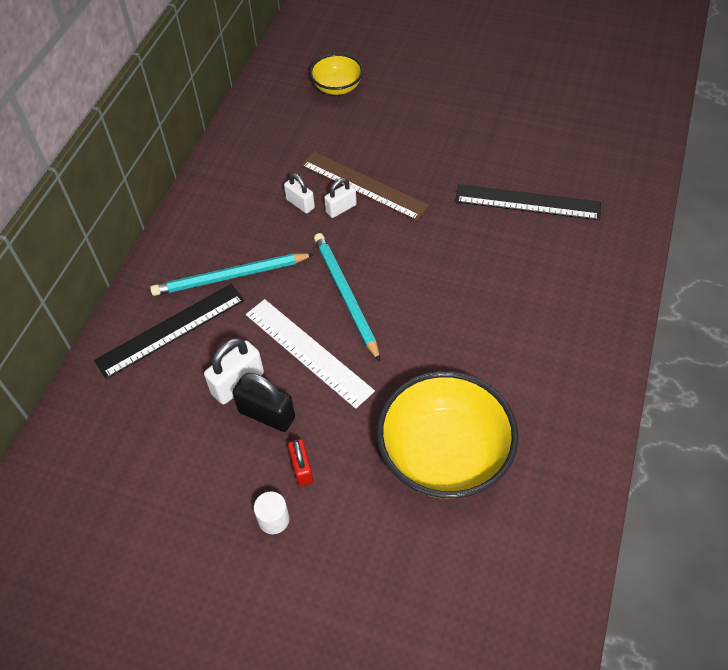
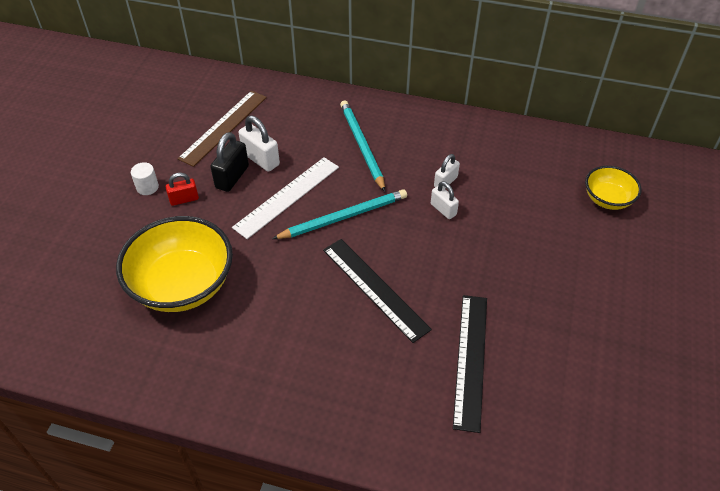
camera: 85 degrees right, 5 degrees down
(171, 330) = (310, 119): black ruler -> black ruler (375, 288)
(363, 186) = (474, 224): brown ruler -> brown ruler (223, 127)

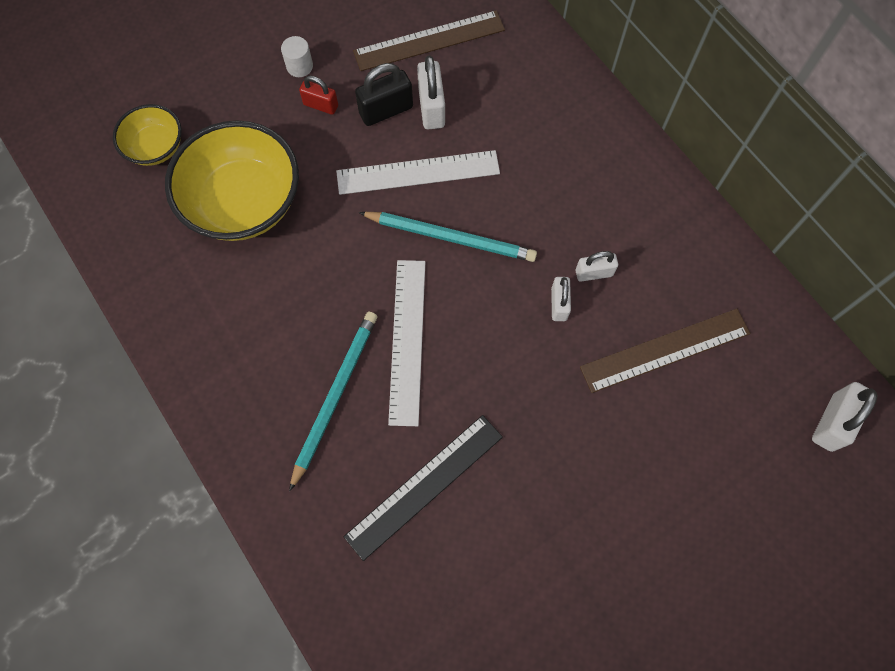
camera: 40 degrees right, 20 degrees up
(362, 146) = (548, 164): turquoise pencil -> turquoise pencil (334, 397)
(375, 288) = (407, 340): black ruler -> white ruler
(524, 193) = (665, 350): none -> brown ruler
(607, 199) = (753, 428): yellow bowl -> yellow bowl (155, 147)
(638, 170) = (832, 422): none -> white padlock

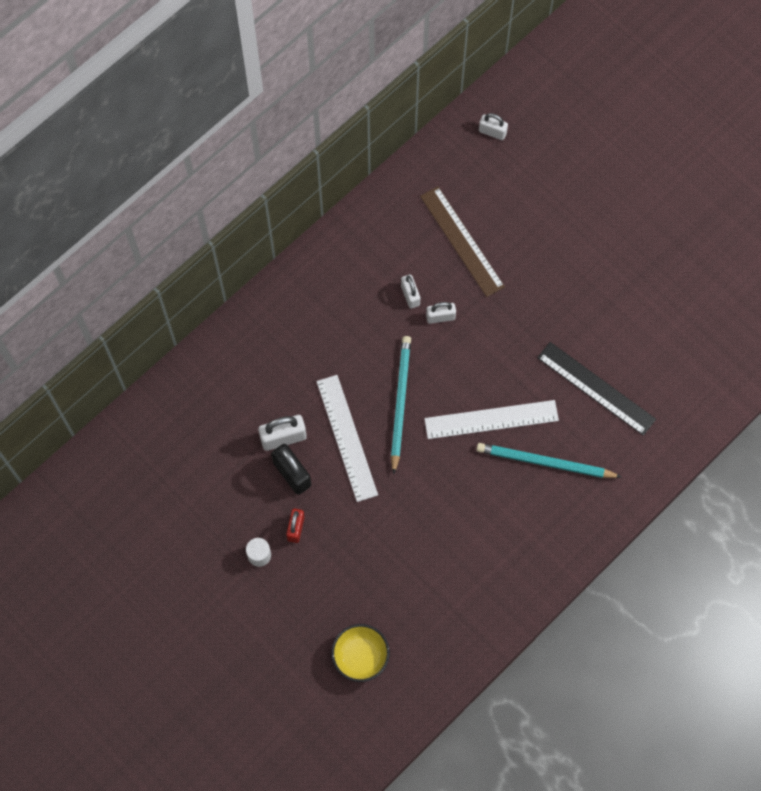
camera: 100 degrees left, 0 degrees up
(244, 202) = (399, 569): yellow bowl -> none
(429, 41) = (216, 451): brown ruler -> none
(832, 422) = (492, 132): white padlock -> white padlock, size x0.65

